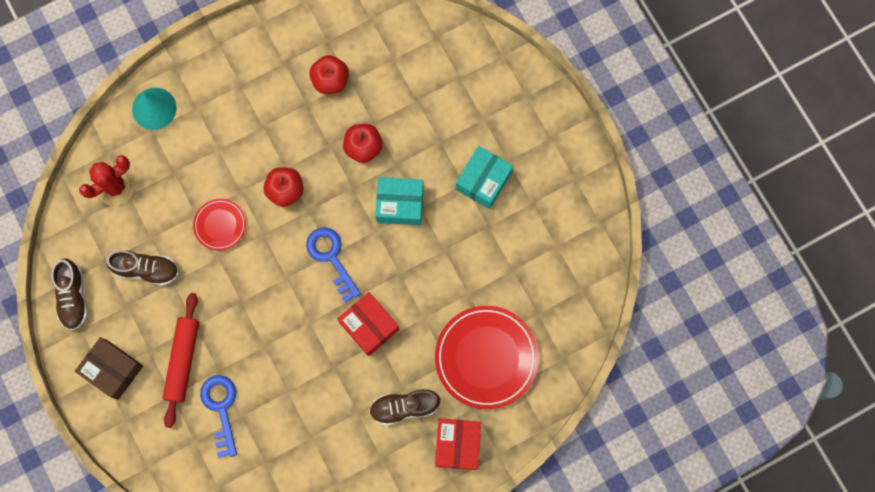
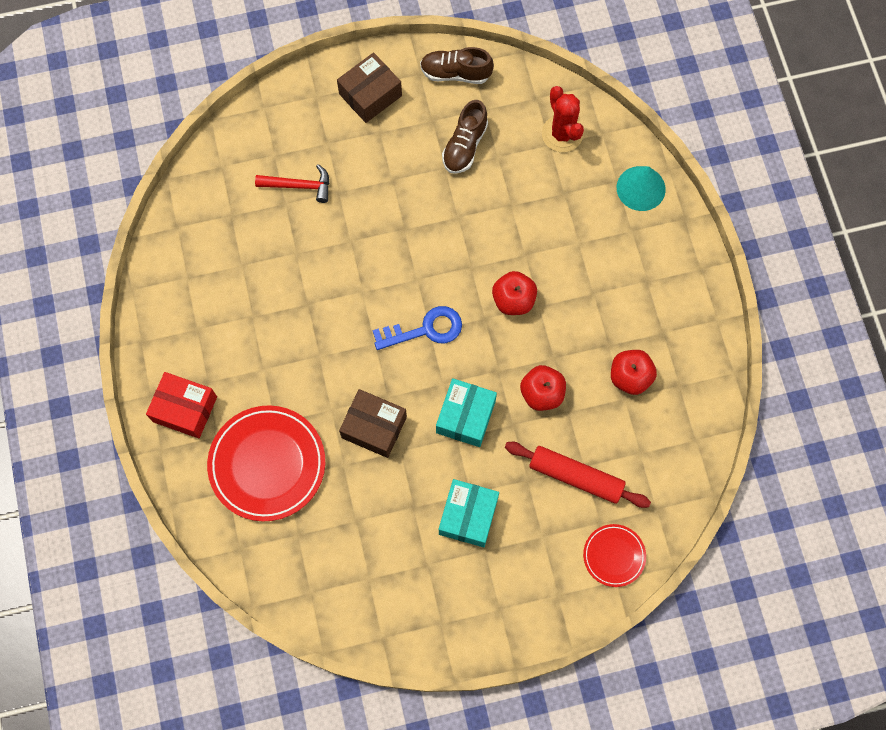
camera: 105 degrees right, 5 degrees down
(183, 361) = (359, 160): red rolling pin -> red rolling pin (575, 477)
(220, 225) = (493, 226): red plate -> red plate (614, 556)
(221, 408) = (299, 186): blue key -> red hammer
(369, 326) = (339, 350): red box -> none
(404, 407) = (242, 365): brown shoe -> none
(429, 277) = (374, 427): none -> brown box
(483, 181) = (468, 516): turquoise box -> turquoise box turned 60 degrees clockwise

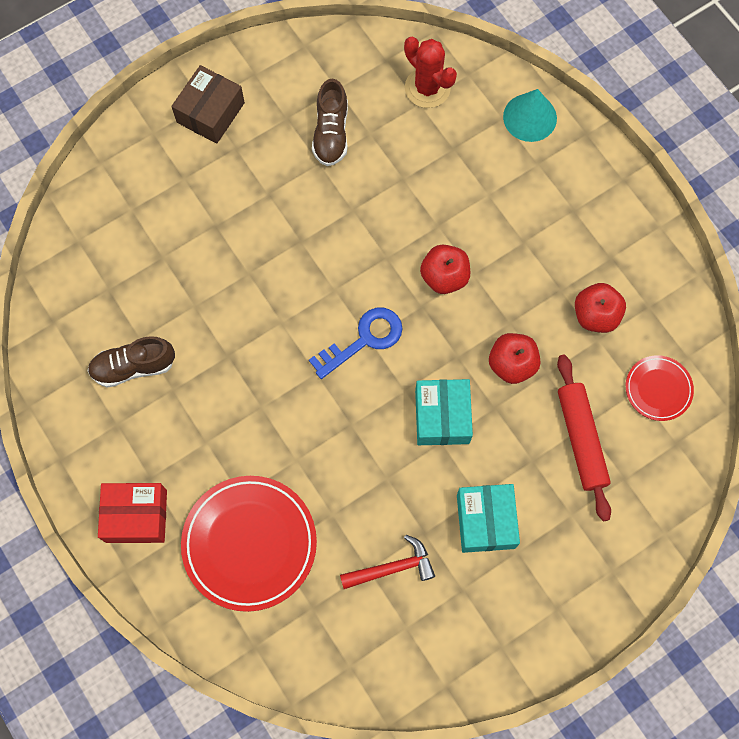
camera: 20 degrees left, 0 degrees up
(299, 186) = (170, 233): red hammer -> red hammer (392, 568)
(374, 427) = (349, 462): brown box -> none
(455, 73) = (292, 61): brown shoe -> brown shoe (133, 367)
(575, 477) = (581, 439): red rolling pin -> red rolling pin turned 75 degrees clockwise
(614, 556) = (652, 508): red plate -> red plate (658, 389)

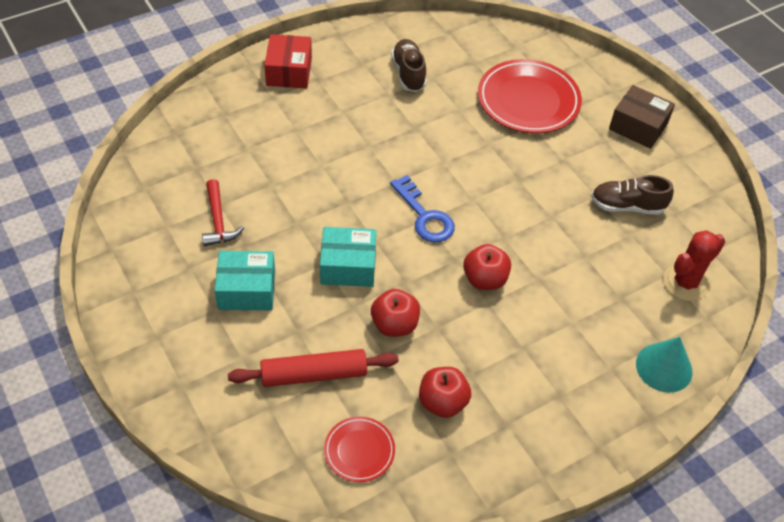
camera: 90 degrees right, 20 degrees down
(249, 544) = (256, 133): red plate -> red plate (528, 101)

